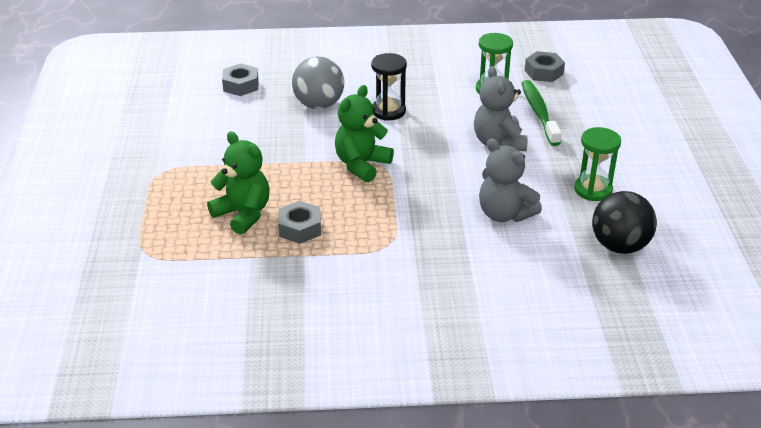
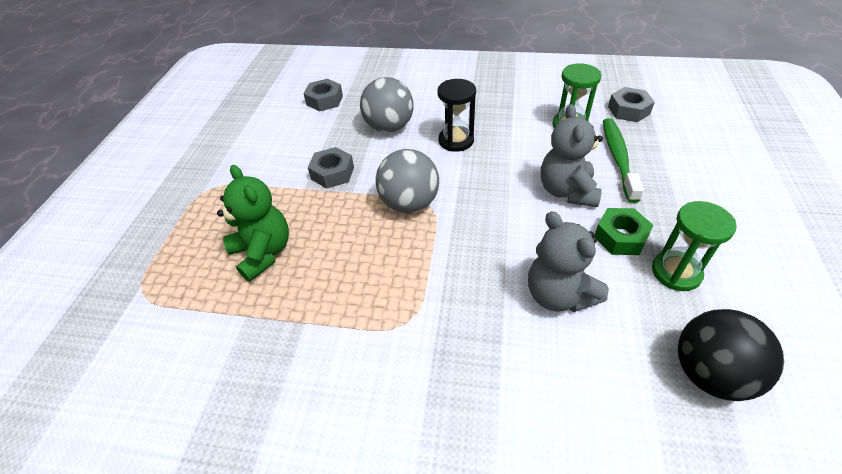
camera: 15 degrees right, 10 degrees up
(300, 228) = (315, 281): grey nut -> grey nut (332, 173)
(361, 165) = (409, 203): green teddy bear -> grey ball
(547, 171) = (620, 237): none -> green nut

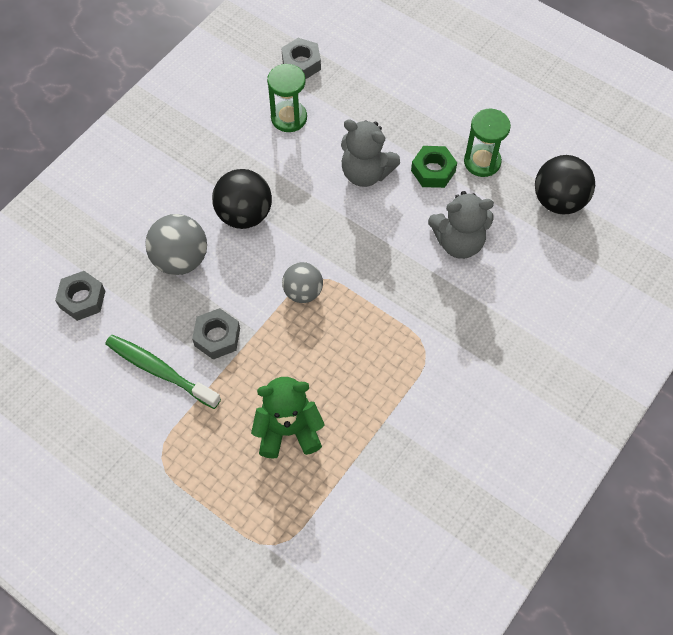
camera: 65 degrees left, 15 degrees up
(409, 203) = (303, 292): grey ball -> grey ball, size x0.67
(456, 141) = (244, 214): black hourglass -> black ball
(618, 158) = (353, 113): green toothbrush -> green toothbrush (159, 370)

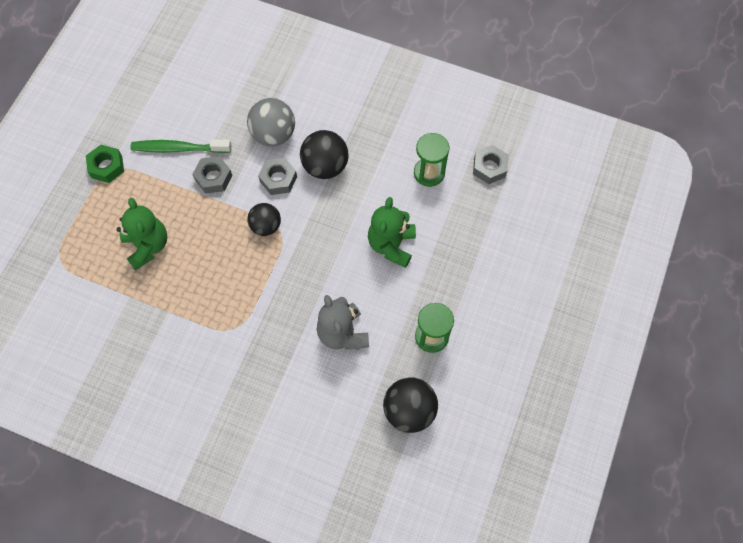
camera: 75 degrees right, 5 degrees up
(82, 299) = (225, 82): grey nut -> grey nut (278, 179)
(159, 370) = (178, 148): green toothbrush -> green toothbrush turned 105 degrees counterclockwise
(303, 292) = (266, 226): grey ball -> black ball
(366, 173) = (391, 245): grey teddy bear -> green teddy bear
(433, 171) = (409, 298): green nut -> green nut (107, 166)

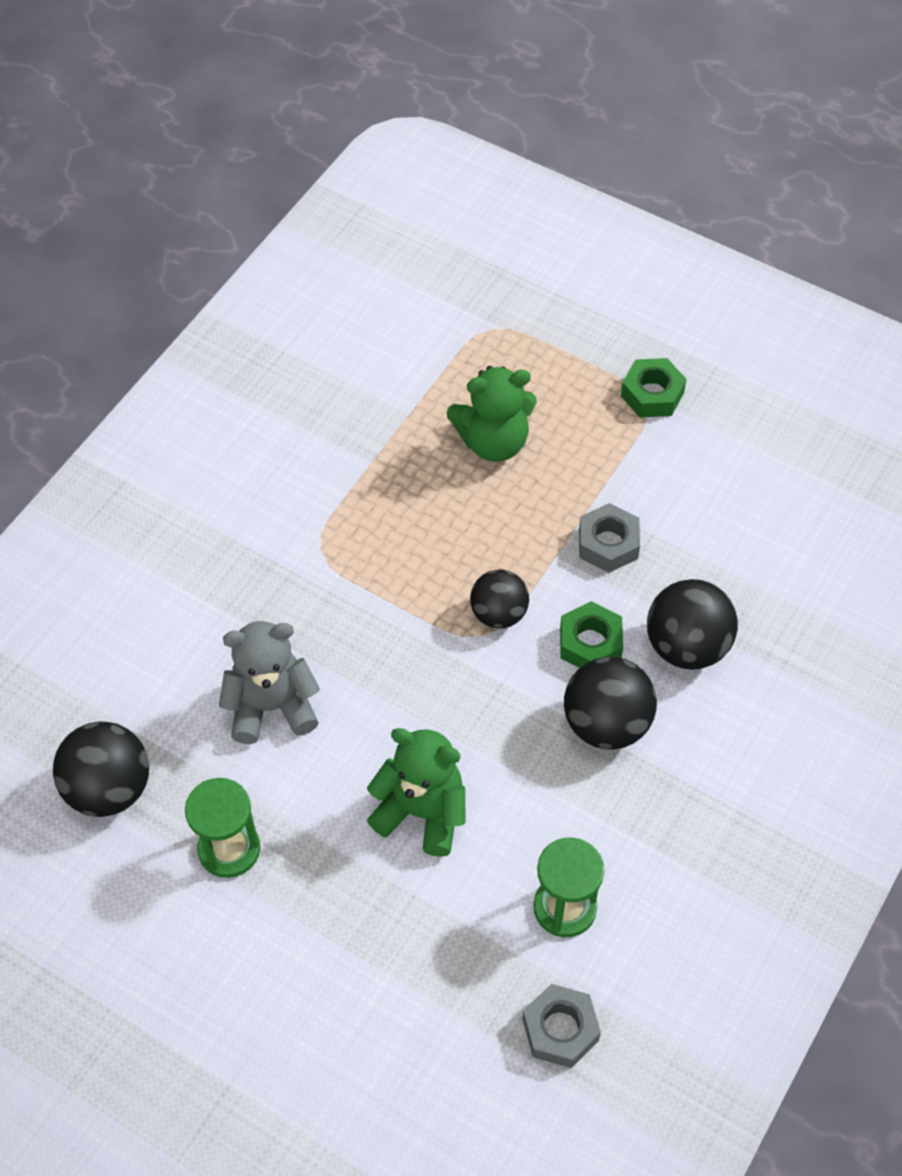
camera: 100 degrees right, 10 degrees down
(178, 148) = (675, 497): green toothbrush -> none
(273, 134) = (687, 646): grey ball -> black ball
(278, 179) = (590, 643): grey nut -> green nut

